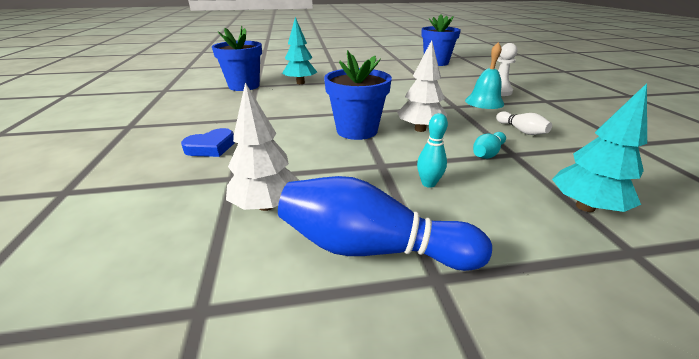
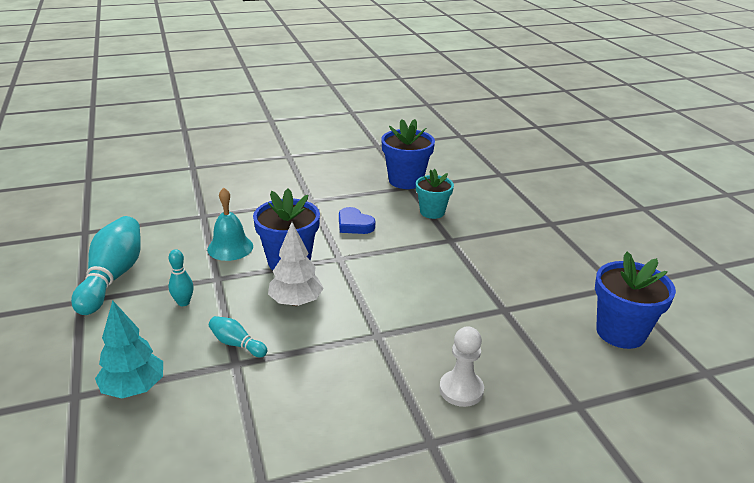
camera: 80 degrees right, 0 degrees up
(211, 147) = (251, 197): blue heart -> blue heart (354, 225)
(266, 205) = (166, 234): white tree -> none
(300, 83) = (432, 212): turquoise tree -> turquoise flower pot
(372, 248) = (113, 277): blue bowling pin -> turquoise bowling pin
(484, 102) = (402, 365): turquoise bell -> turquoise bell (230, 247)
(521, 130) = (299, 383): white bowling pin -> none

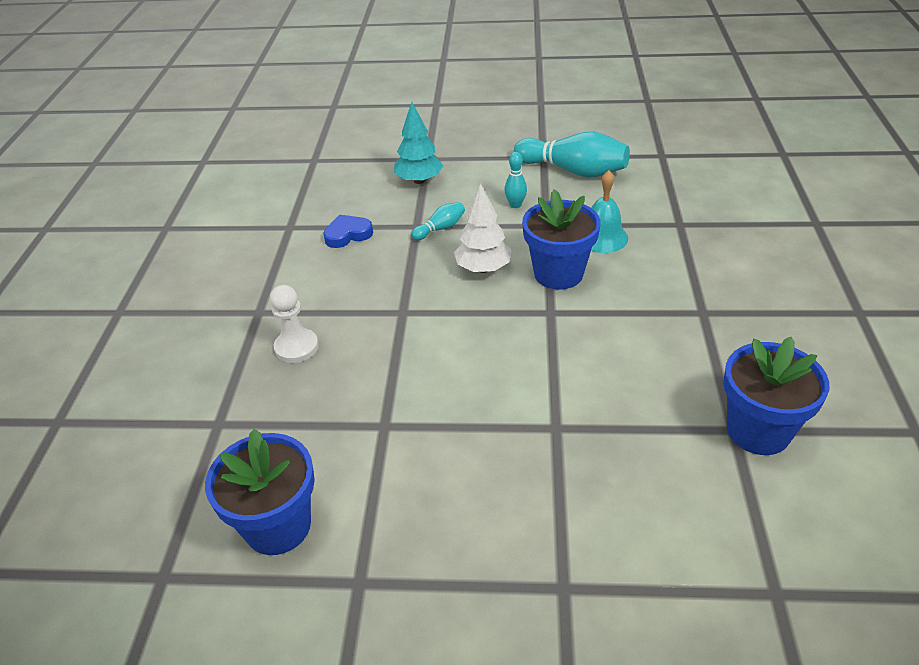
camera: 115 degrees right, 10 degrees up
(354, 225) = (625, 340): blue heart -> blue heart (348, 234)
(432, 212) = (642, 432): turquoise flower pot -> none

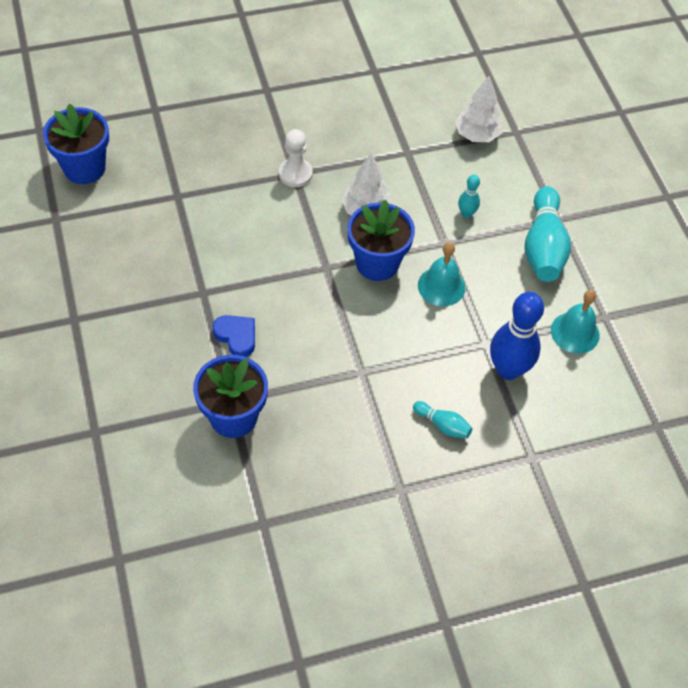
camera: 65 degrees right, 15 degrees up
(296, 347) = (236, 124): white pawn -> white pawn (295, 174)
(348, 234) = (378, 110): blue heart -> blue heart (236, 336)
(419, 180) = (476, 135): turquoise tree -> white tree
(440, 228) = (410, 169): turquoise bowling pin -> turquoise bowling pin (443, 425)
(676, 173) = (575, 332): none -> turquoise bell
(713, 217) = (508, 369): none -> blue bowling pin

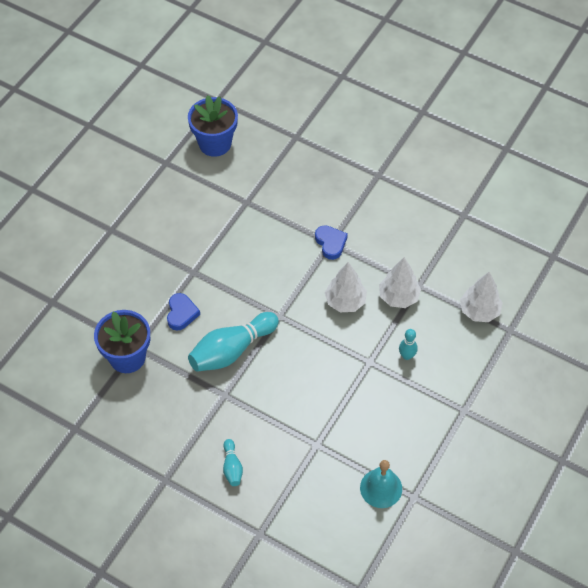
camera: 50 degrees right, 0 degrees up
(295, 174) = (330, 243): white pawn -> blue heart
(377, 263) = (312, 339): blue flower pot -> none
(403, 173) = (398, 297): none -> white tree
(441, 286) = (333, 387): turquoise bell -> none
(508, 369) = (310, 471): blue bowling pin -> none
(543, 247) = (430, 419): turquoise bowling pin -> turquoise bowling pin (232, 350)

